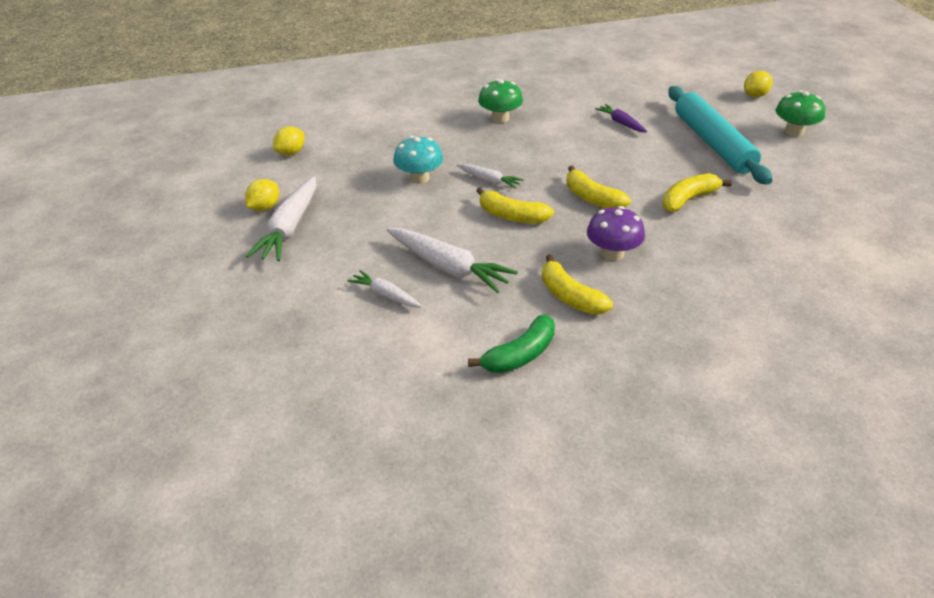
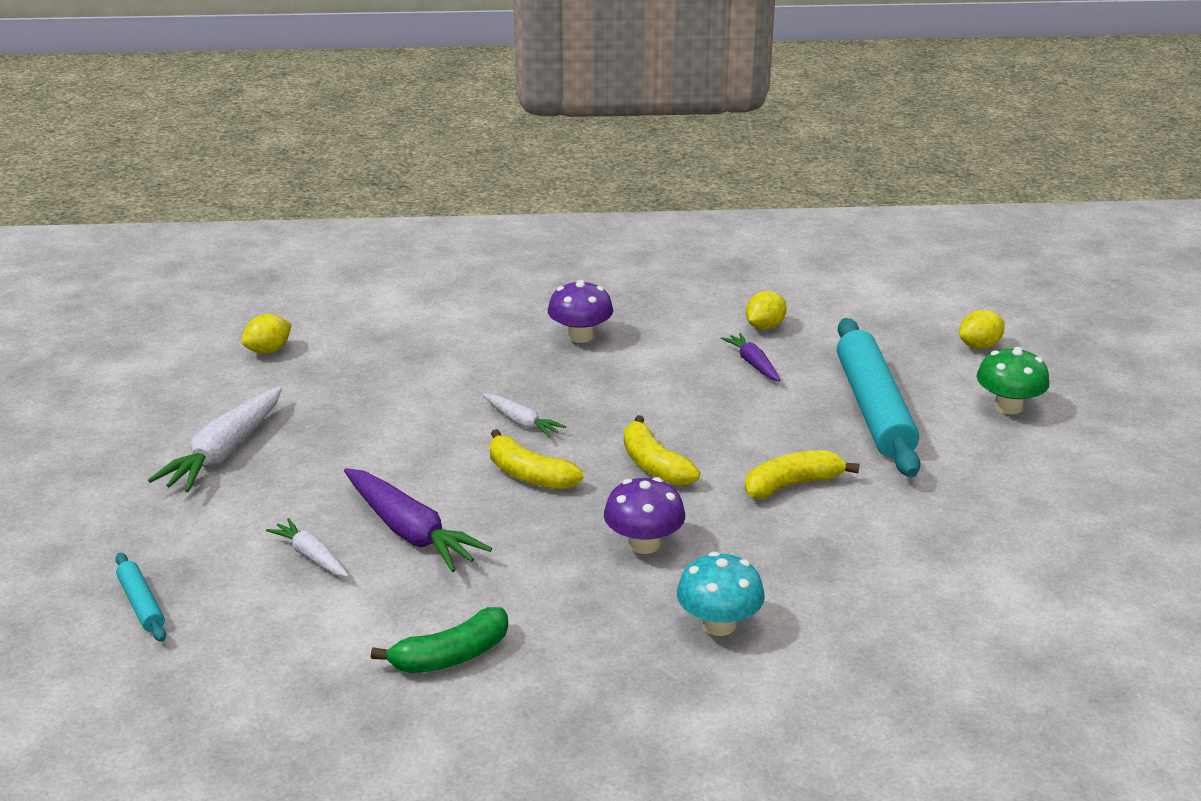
camera: 10 degrees right, 10 degrees down
(265, 207) = (203, 421): yellow lemon -> yellow lemon (764, 327)
(275, 350) = (141, 604): none -> turquoise rolling pin
(419, 178) = (427, 407): turquoise mushroom -> turquoise mushroom (718, 624)
(448, 267) = (410, 531): white carrot -> purple carrot
(500, 118) = (580, 336): green mushroom -> purple mushroom
(570, 296) = (555, 592): yellow banana -> none

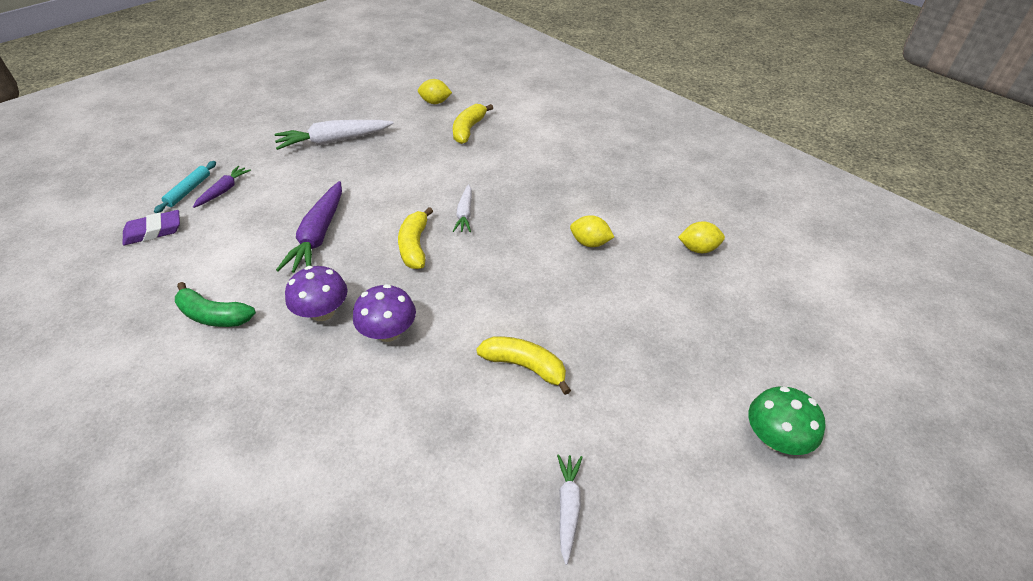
camera: 50 degrees right, 15 degrees up
(193, 660) = (153, 231): none -> purple eraser
(311, 556) = (268, 216): white carrot -> white carrot (568, 507)
(580, 336) = (581, 184): purple mushroom -> purple mushroom (322, 312)
(654, 465) = (478, 289): yellow banana -> yellow banana (468, 129)
(718, 624) = (329, 417): turquoise mushroom -> none
(753, 363) = (647, 268): purple carrot -> purple carrot (224, 191)
(874, 408) = (669, 358): turquoise rolling pin -> none
(979, 346) = (837, 373): yellow lemon -> yellow lemon (590, 243)

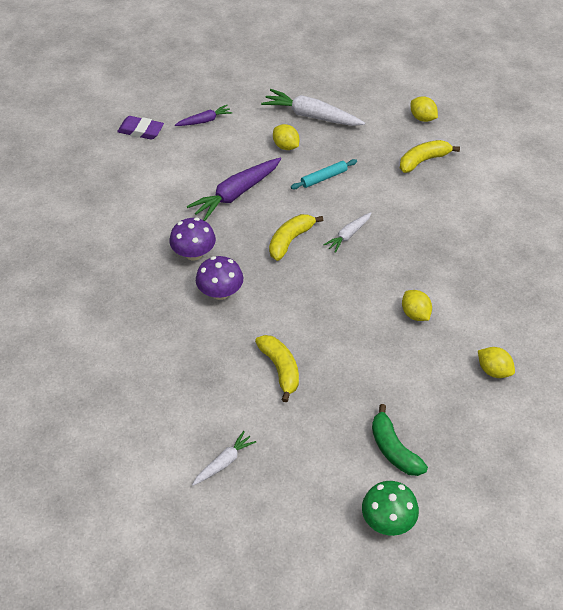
camera: 40 degrees right, 5 degrees up
(189, 190) = (183, 108): turquoise rolling pin -> turquoise rolling pin (324, 178)
(213, 315) = (132, 216): green banana -> green banana (393, 449)
(332, 174) = (286, 146): none -> yellow lemon

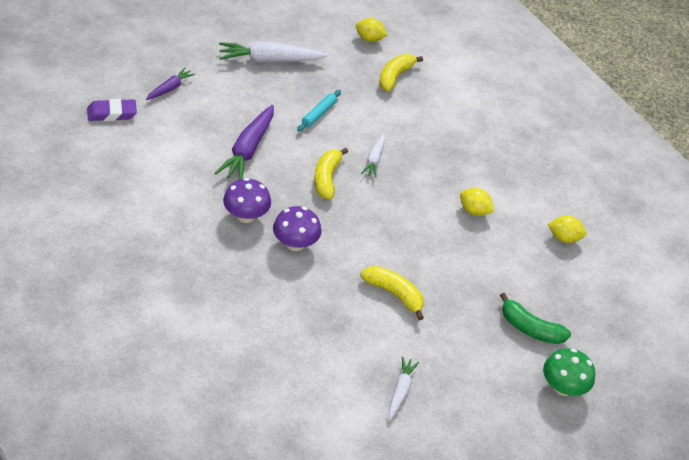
camera: 35 degrees left, 5 degrees down
(286, 146) = (264, 94): yellow lemon -> none

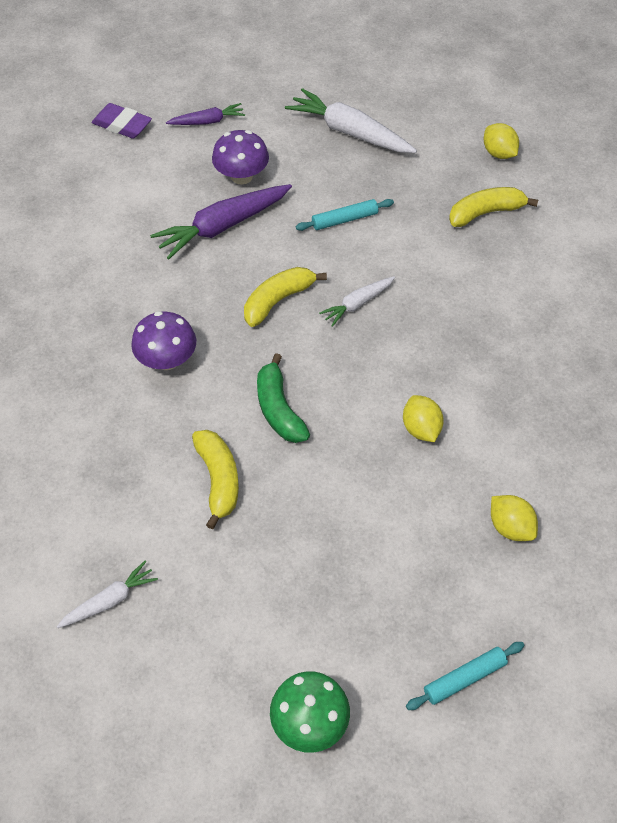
camera: 45 degrees right, 10 degrees up
(246, 216) = (146, 301): purple mushroom -> purple mushroom (241, 176)
(530, 328) = (343, 620): green banana -> green banana (278, 409)
(611, 322) = (464, 678): none -> turquoise rolling pin

